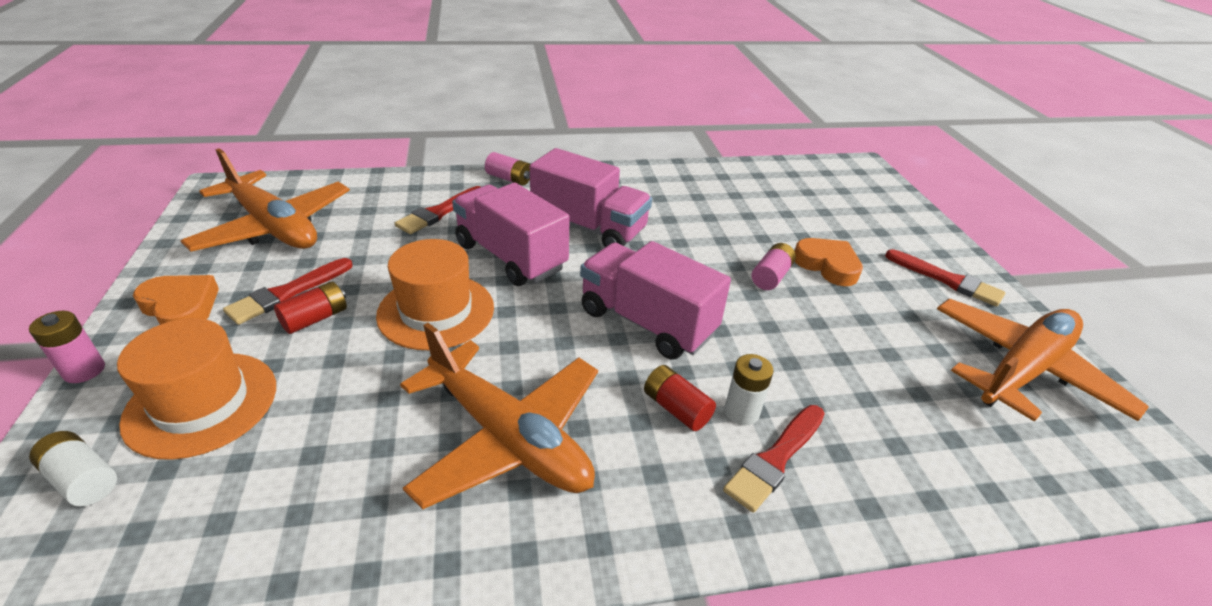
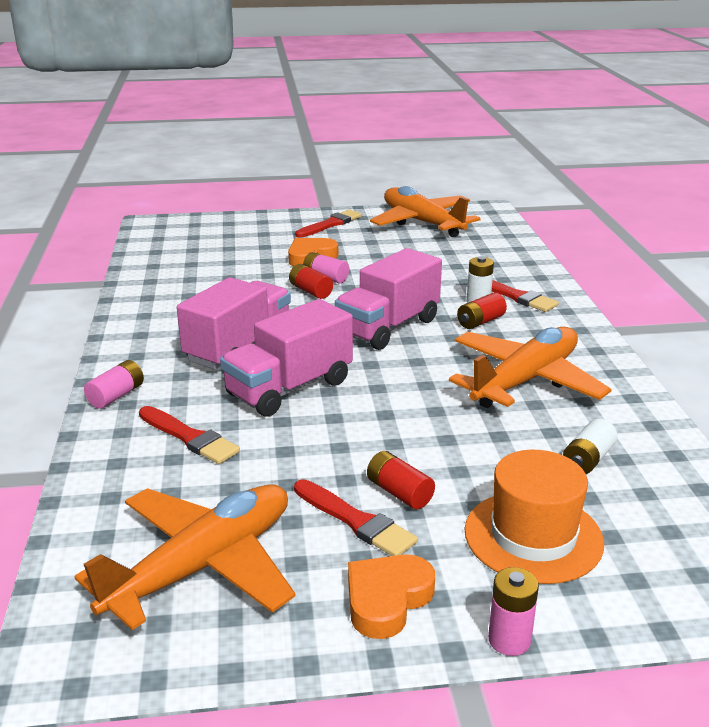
camera: 85 degrees left, 10 degrees down
(83, 479) = (639, 580): white battery -> white battery (587, 459)
(436, 311) = (381, 423): orange hat -> none
(729, 266) = (310, 291): none -> red battery

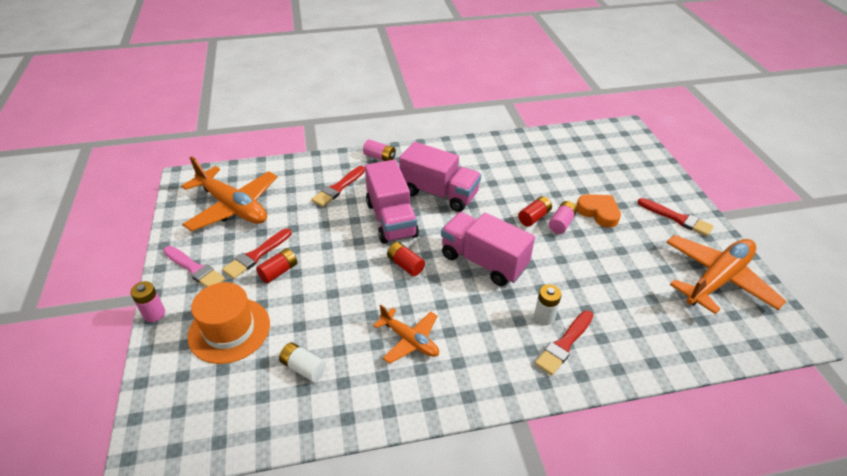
camera: 85 degrees right, 15 degrees up
(289, 388) = (391, 219): pink truck -> pink truck turned 150 degrees counterclockwise
(387, 600) = (194, 269): orange heart -> pink brush
(480, 322) = (505, 317): red battery -> red battery (405, 265)
(525, 381) = (409, 340): orange plane -> orange plane, size x0.56

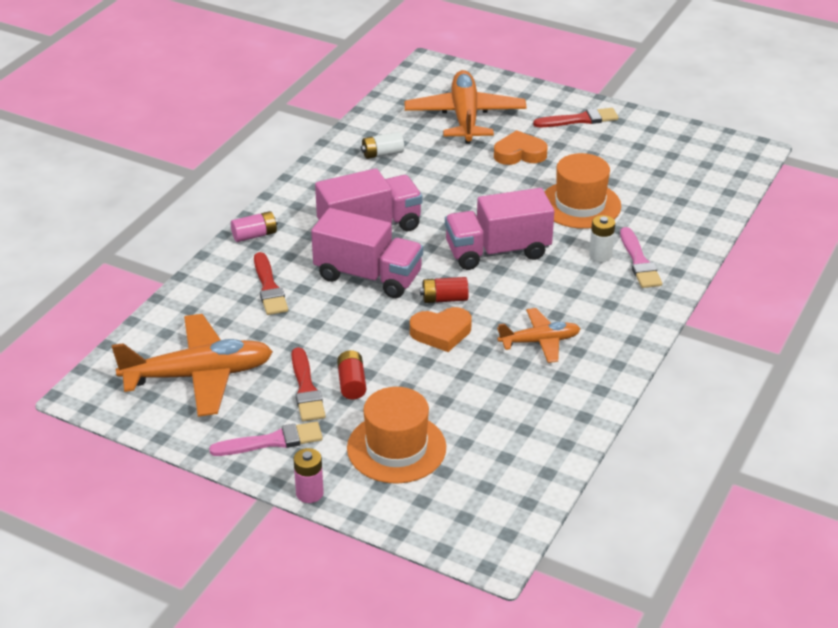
camera: 50 degrees left, 5 degrees down
(303, 367) = (499, 418): white battery -> white battery (382, 154)
(369, 283) = (441, 333): none -> orange heart
(534, 217) = (479, 191): red battery -> none
(561, 223) = (506, 181): pink battery -> none
(564, 344) = (639, 262): red brush -> pink brush
(586, 273) = (580, 205): none -> orange hat
(717, 279) = (665, 147): orange plane -> orange plane (465, 117)

